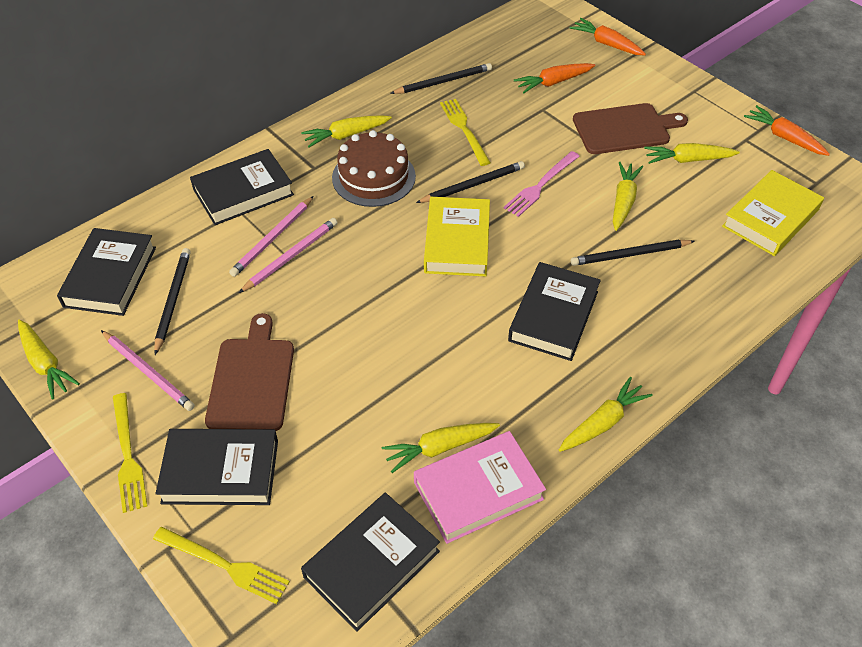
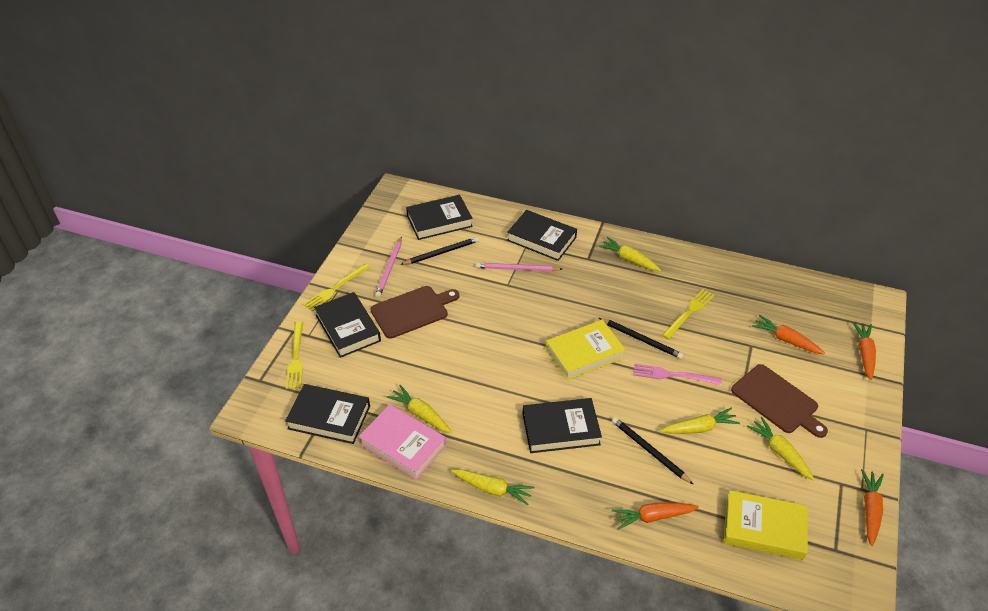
camera: 60 degrees right, 5 degrees down
(45, 364) = (369, 229): yellow carrot -> none
(290, 256) = (510, 283): pink pencil -> none
(373, 177) = (605, 289): brown cake -> none
(443, 82) = (725, 281): black pencil -> none
(716, 294) = (653, 517): none -> orange carrot

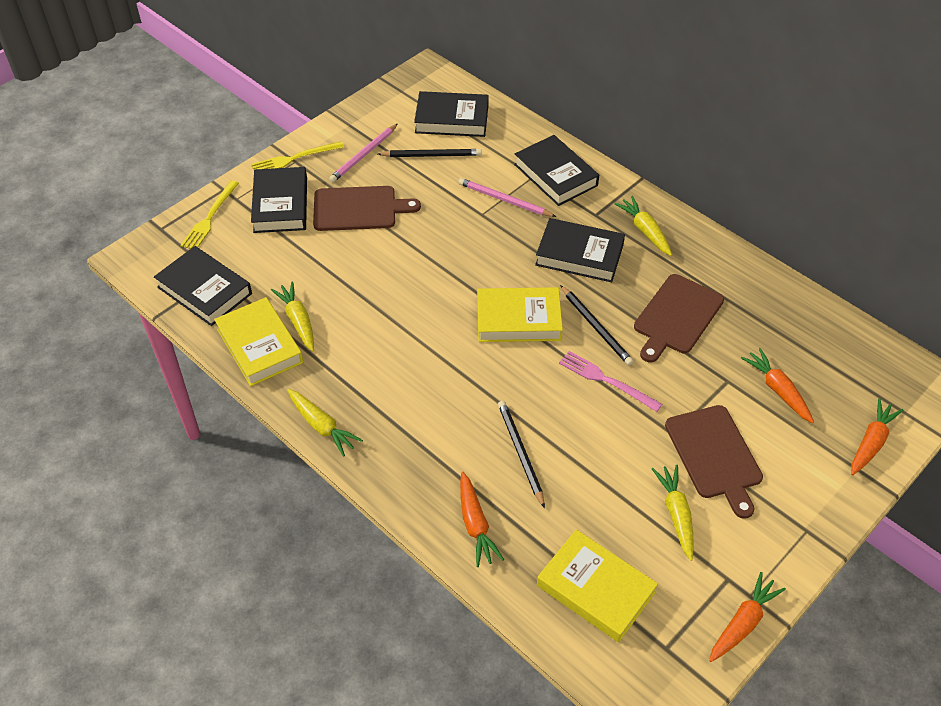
camera: 25 degrees right, 5 degrees up
(403, 445) = (260, 346): pink book -> yellow book
(560, 429) = (436, 391): black book -> black book (579, 255)
(653, 517) = (475, 524): orange carrot -> orange carrot turned 120 degrees counterclockwise
(689, 313) = (676, 317): yellow fork -> brown cutting board
(699, 428) = (596, 450): yellow carrot -> none

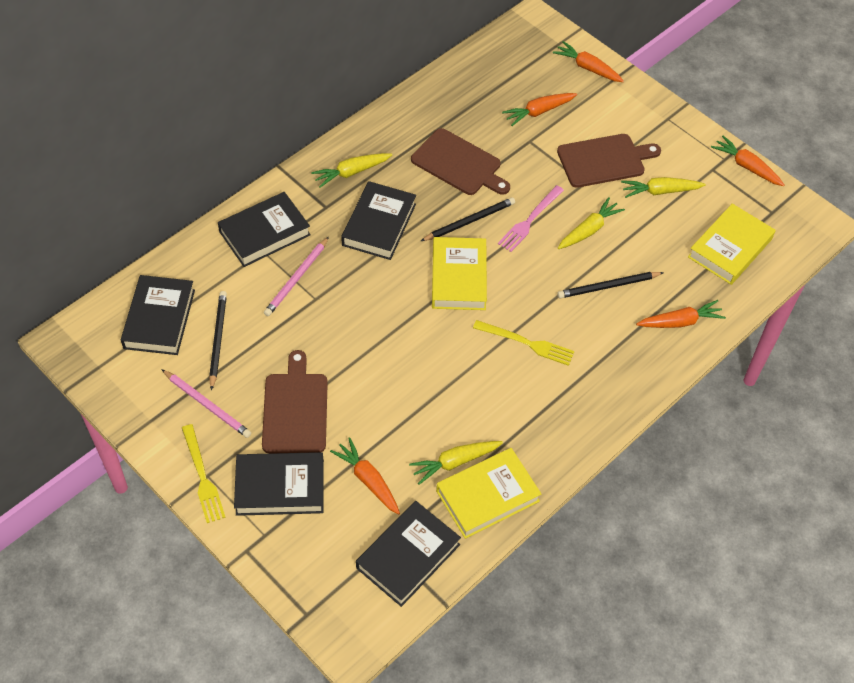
camera: 90 degrees left, 5 degrees up
(210, 218) = (293, 561): yellow fork -> yellow fork (526, 343)
(283, 260) = (368, 480): none -> orange carrot
(322, 426) = (585, 437): yellow carrot -> yellow carrot (589, 230)

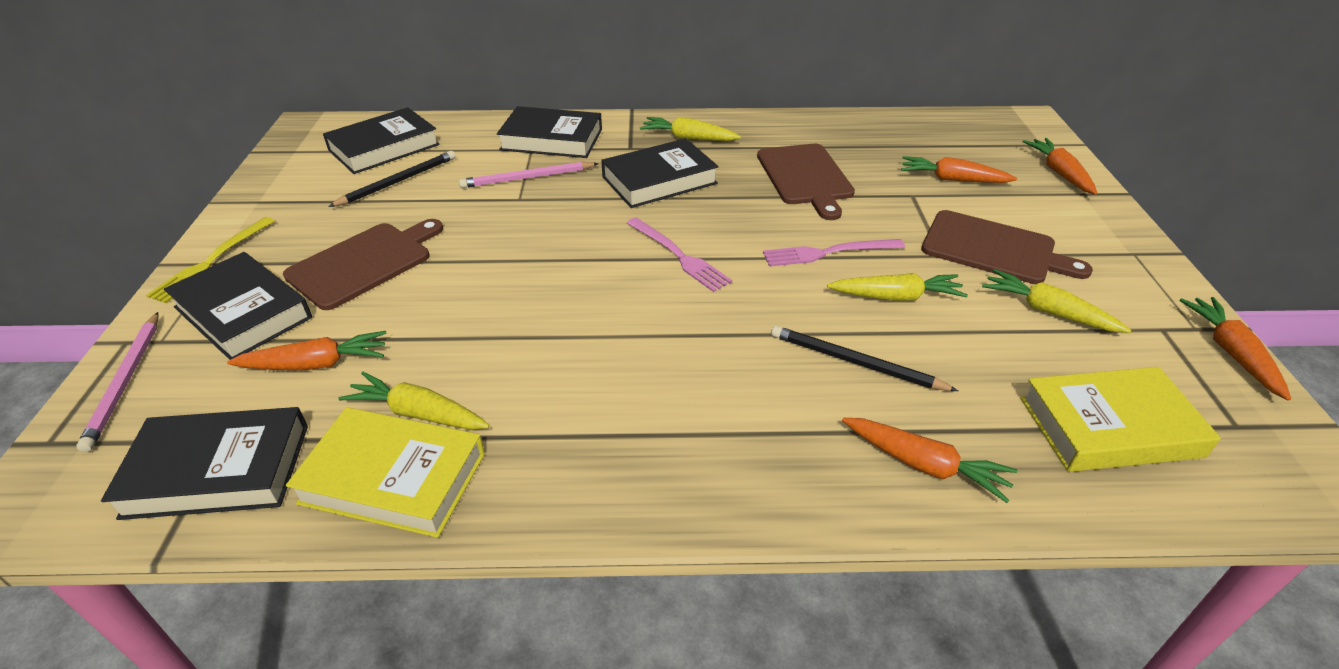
camera: 45 degrees right, 15 degrees down
(207, 405) = (311, 216): pink pencil -> pink pencil (126, 381)
(368, 480) = (316, 364): orange carrot -> orange carrot turned 75 degrees clockwise
(458, 277) = (679, 256): yellow book -> pink fork
(469, 221) = (755, 220): black pencil -> none
(526, 343) = (672, 354): yellow fork -> none

